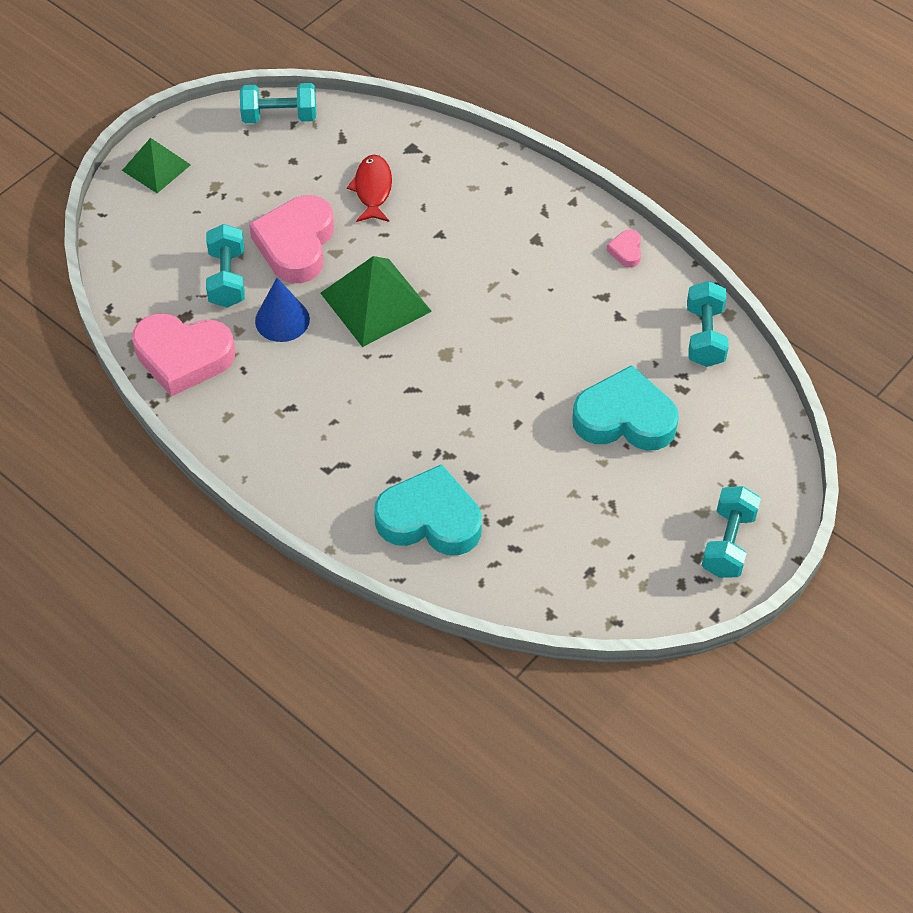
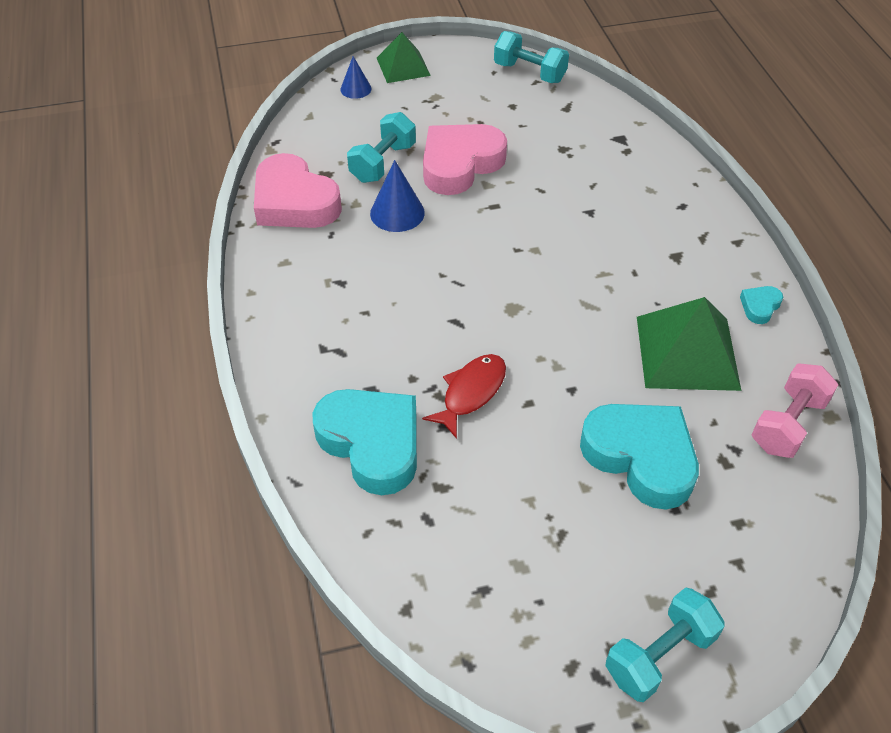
camera: 35 degrees right, 5 degrees down
(133, 214) = (355, 89): none -> blue cone
(373, 189) = (560, 153): red fish -> red fish (471, 393)
(375, 302) = (487, 237): green pyramid -> green pyramid (687, 352)
(626, 251) = (760, 306): pink heart -> turquoise heart
(704, 336) = (787, 424): turquoise dumbbell -> pink dumbbell

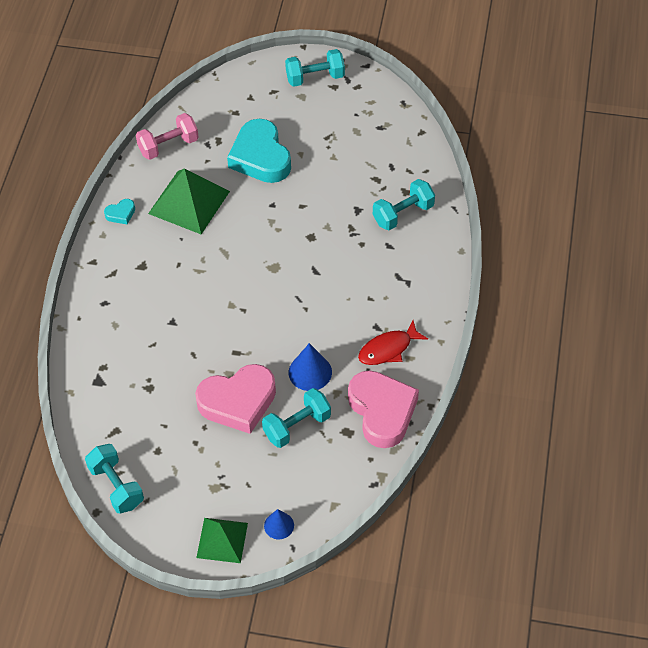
camera: 155 degrees left, 5 degrees up
(372, 443) = (403, 214): turquoise heart -> turquoise dumbbell
(471, 393) = (331, 223): red fish -> red fish (388, 349)

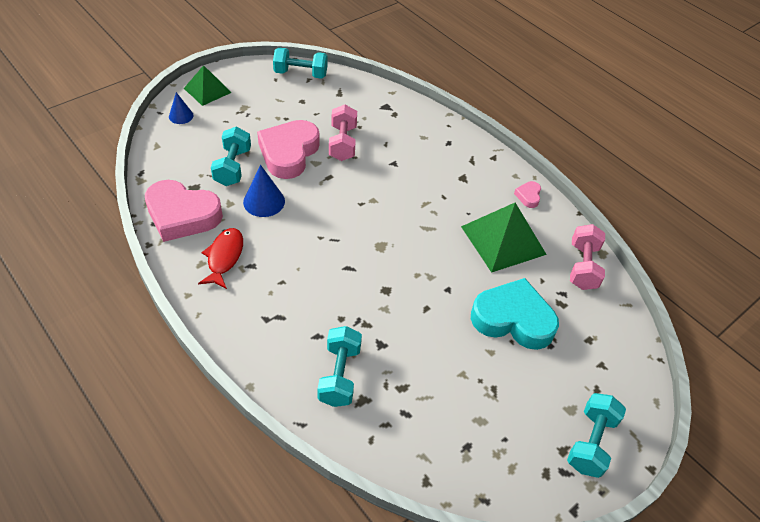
camera: 125 degrees right, 5 degrees down
(121, 214) = (528, 196): turquoise heart -> pink heart
(185, 374) = (342, 143): none -> pink dumbbell

